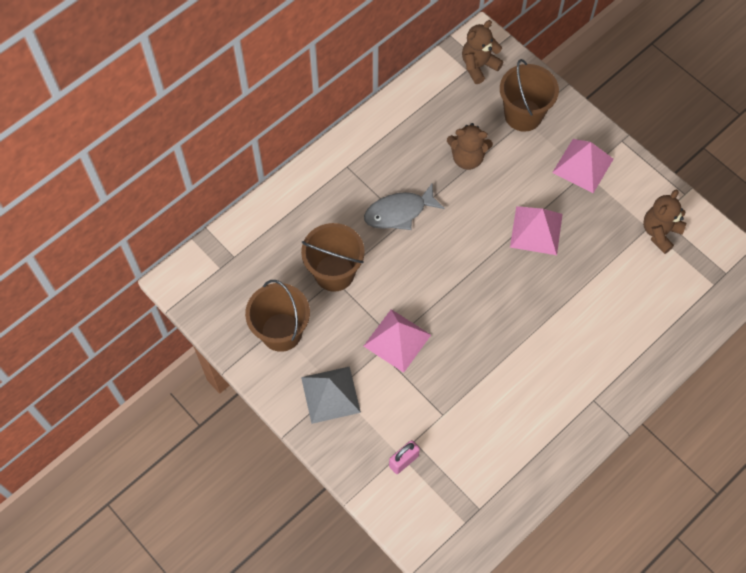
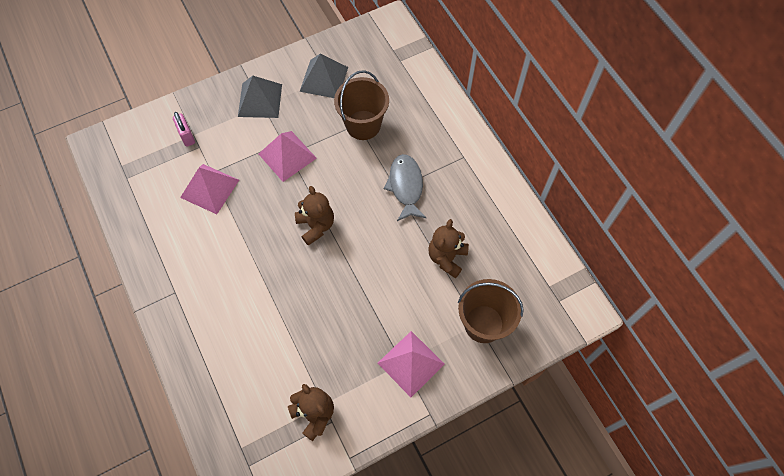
camera: 105 degrees right, 0 degrees up
(281, 332) = (324, 79): brown bucket -> grey pyramid
(478, 66) = (551, 298): brown teddy bear -> brown teddy bear (316, 226)
(536, 230) = (353, 296): pink pyramid -> pink pyramid (209, 188)

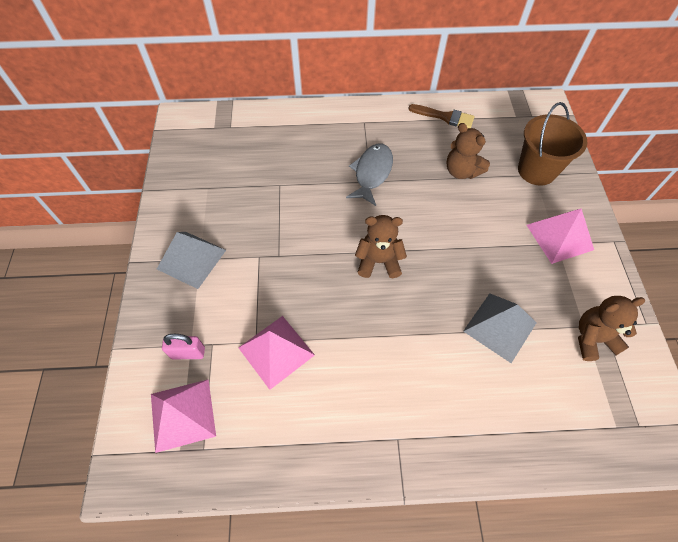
camera: 65 degrees left, 5 degrees down
(287, 156) = (279, 258): pink pyramid -> pink pyramid (182, 414)
(324, 79) = (206, 192): grey pyramid -> grey pyramid (499, 326)
(363, 125) = (284, 180): brown bucket -> none
(406, 186) = (372, 173): grey fish -> grey fish turned 90 degrees clockwise
(509, 222) = (445, 117): none -> brown brush

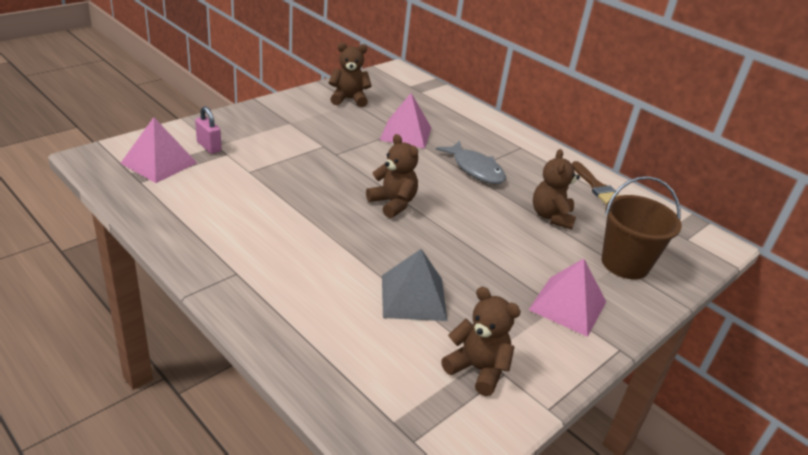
camera: 45 degrees right, 25 degrees down
(191, 259) = (285, 119): grey pyramid -> none
(198, 187) = (349, 99): none -> brown teddy bear
(276, 351) = (251, 183): pink pyramid -> pink pyramid (405, 133)
(372, 173) = (475, 169): grey fish -> grey fish turned 75 degrees clockwise

